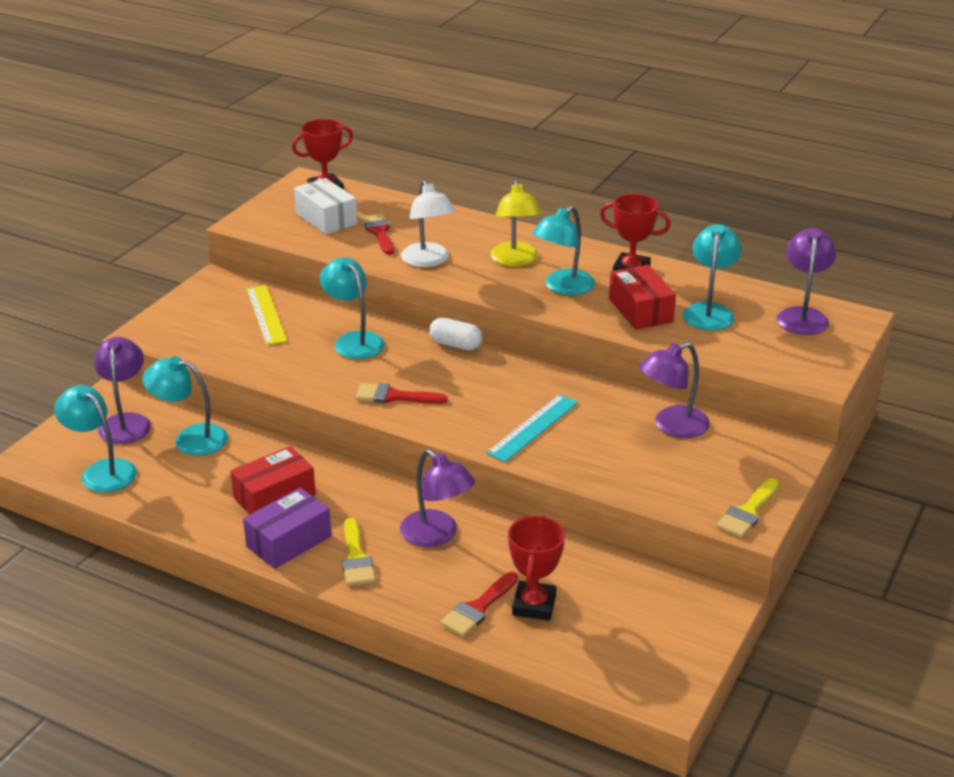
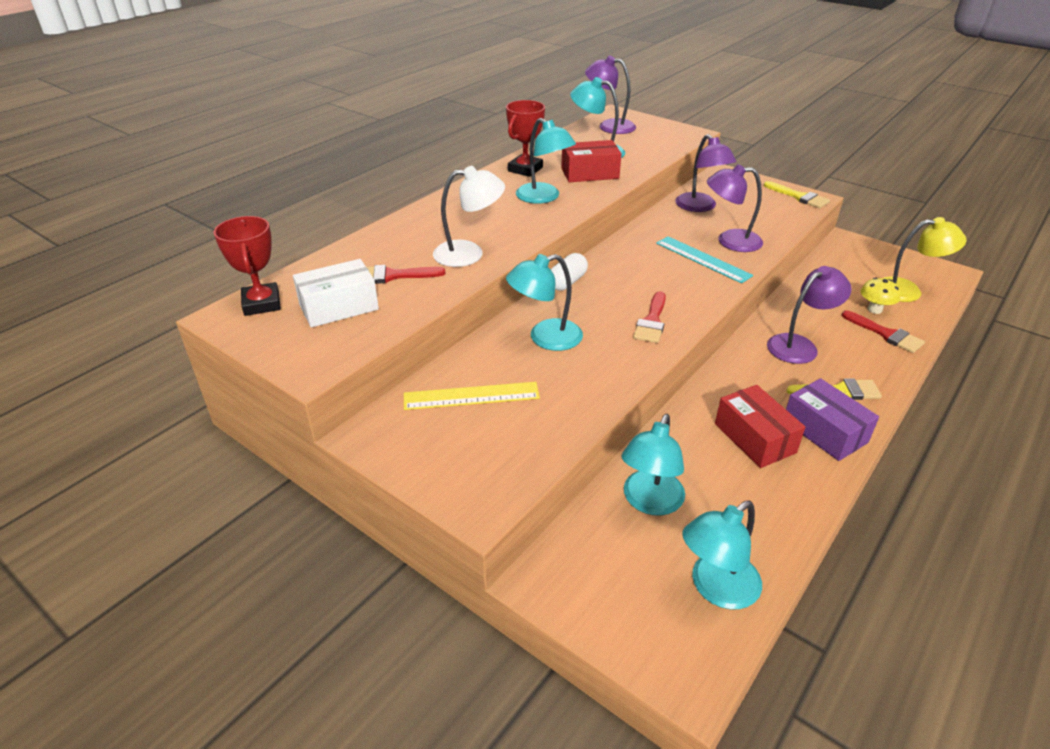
camera: 80 degrees left, 5 degrees up
(126, 422) = (610, 565): purple lamp -> purple lamp (730, 241)
(515, 260) = (487, 212): yellow lamp -> yellow lamp (907, 290)
(534, 605) = (874, 309): red trophy -> yellow mushroom

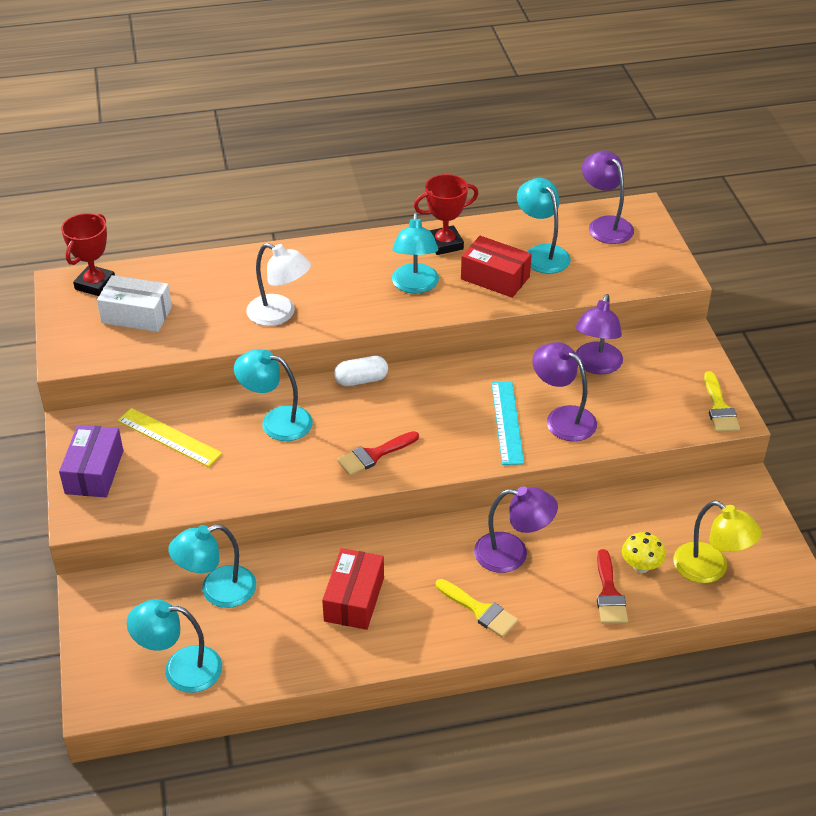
camera: 40 degrees right, 5 degrees up
(392, 276) = (202, 306): red brush -> none
(824, 431) = (414, 630): purple box -> purple box (94, 472)

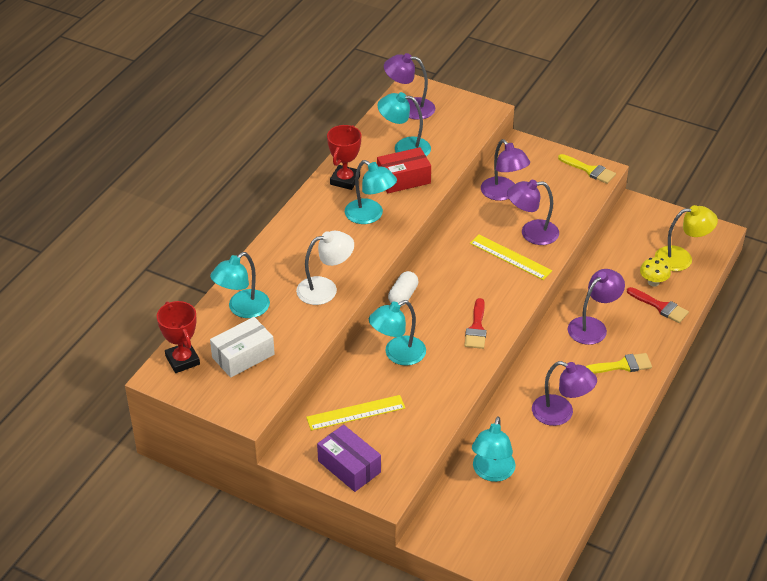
camera: 50 degrees left, 0 degrees up
(180, 669) = (540, 524): turquoise lamp -> turquoise lamp (242, 309)
(354, 599) = (561, 413): red box -> purple lamp
(507, 422) = (510, 257): turquoise ruler -> yellow ruler

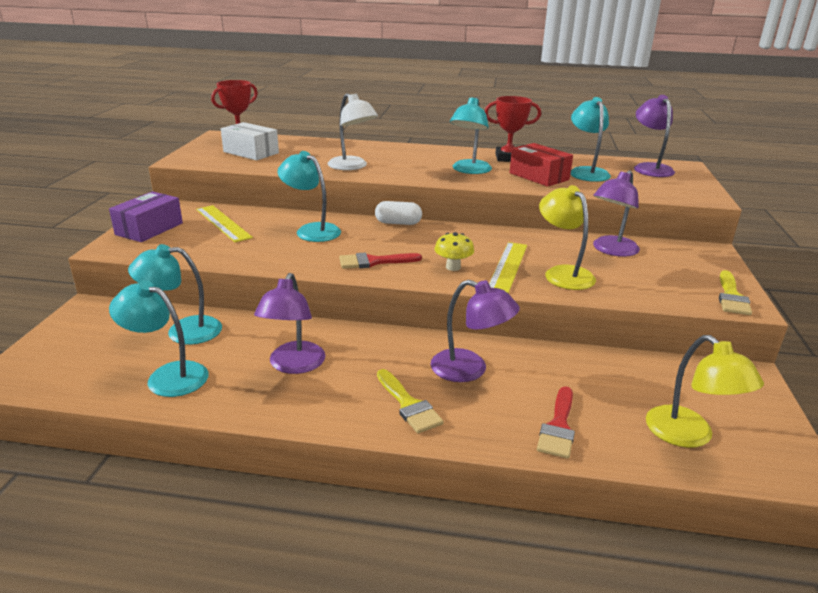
camera: 70 degrees right, 15 degrees down
(242, 309) = (308, 147): turquoise lamp -> turquoise lamp (167, 376)
(531, 233) = (563, 273): purple lamp -> yellow lamp
(653, 282) = (605, 413): yellow mushroom -> yellow mushroom (453, 267)

